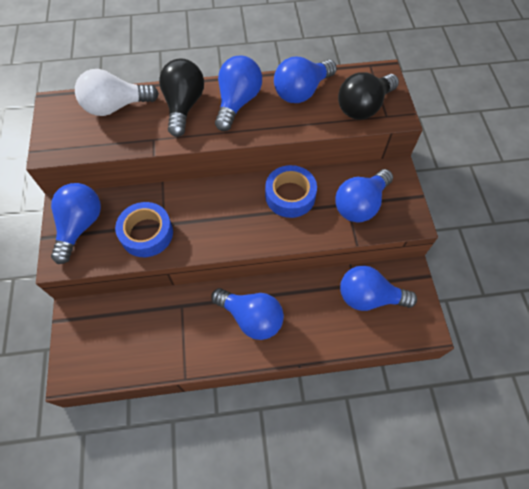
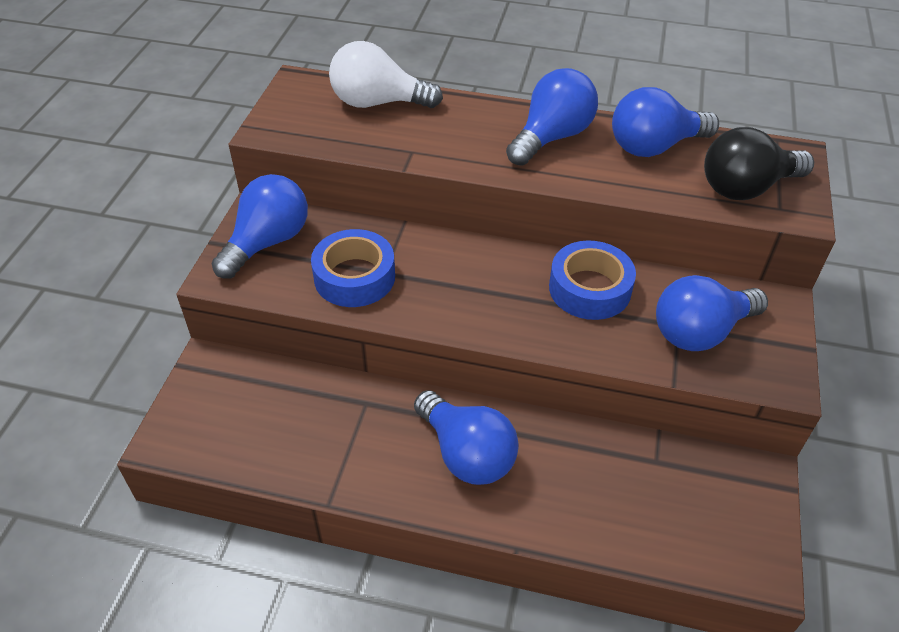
camera: 20 degrees right, 15 degrees down
(183, 106) = (472, 123): black light bulb -> none
(369, 297) = (674, 487): blue light bulb -> none

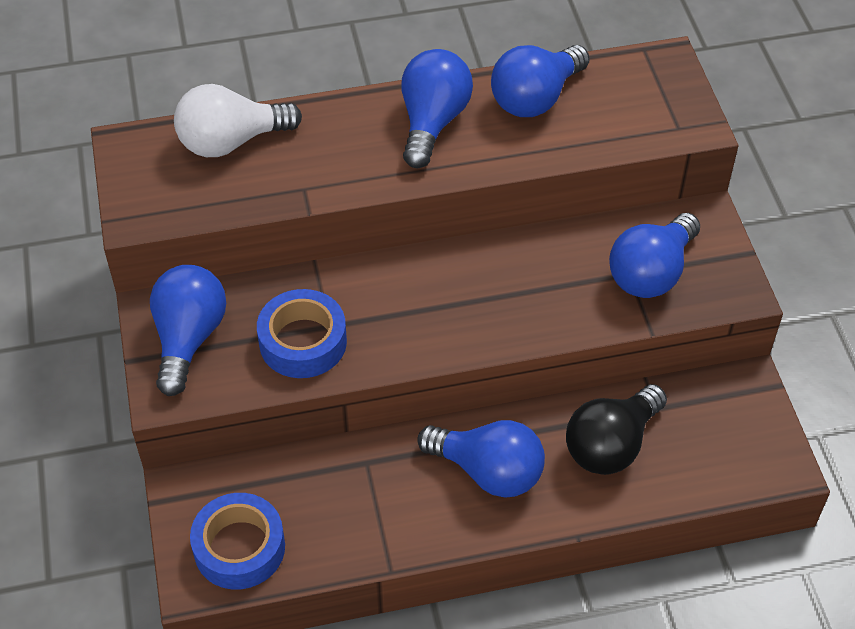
camera: 25 degrees left, 5 degrees up
(589, 289) = (533, 267): blue tape -> blue tape (239, 548)
(746, 188) = (640, 116): black light bulb -> black light bulb (611, 445)

